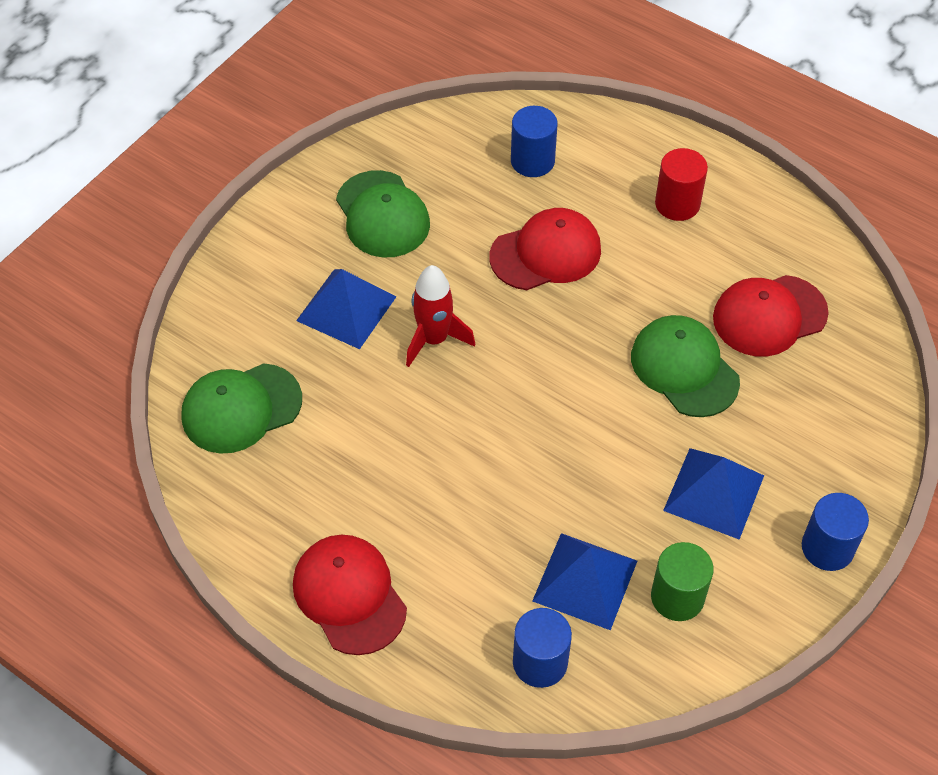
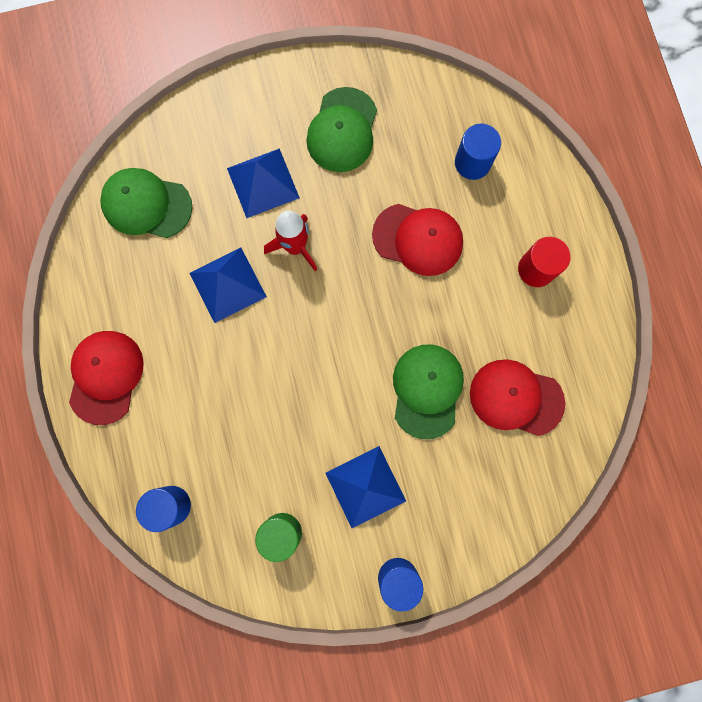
camera: 40 degrees right, 25 degrees up
(585, 580) = (240, 478): blue pyramid -> blue pyramid (227, 284)

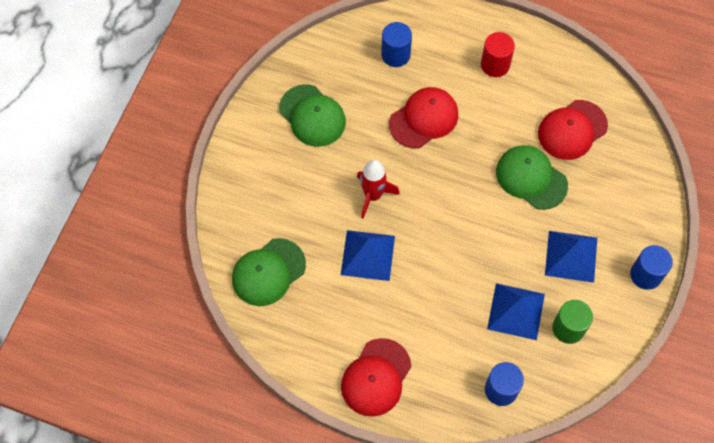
camera: 55 degrees left, 15 degrees down
(106, 377) = (376, 377): red cap -> red cap turned 105 degrees counterclockwise
(263, 183) = (311, 187): blue pyramid -> blue pyramid (516, 311)

